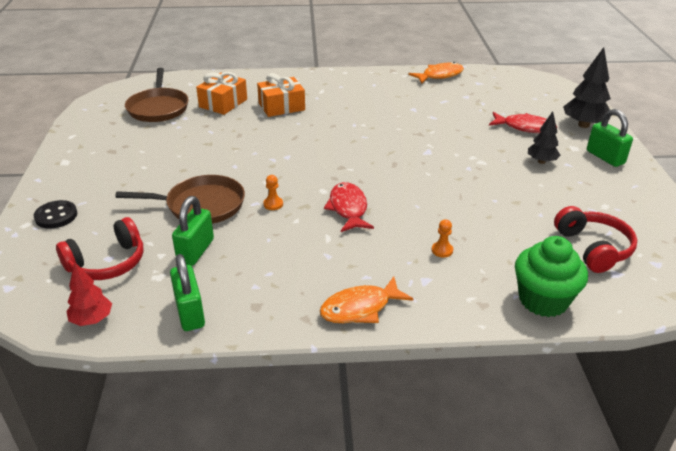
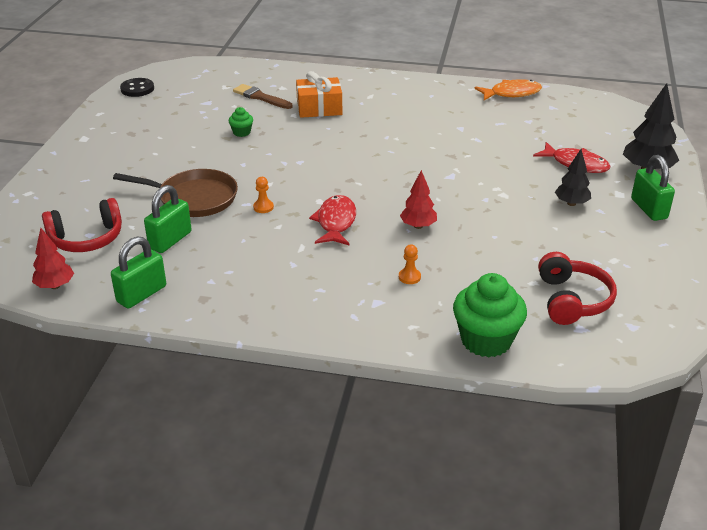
camera: 15 degrees right, 0 degrees up
(56, 216) = (57, 189): black button -> black button (137, 89)
(158, 108) = (193, 94): brown pan -> none
(190, 312) = (142, 294): green padlock -> green padlock turned 45 degrees clockwise
(220, 137) = (241, 132): none -> green cupcake
(223, 103) = (260, 97): orange gift -> brown brush
(360, 308) = (299, 317): orange fish -> none
(424, 201) = (418, 226): none -> red tree

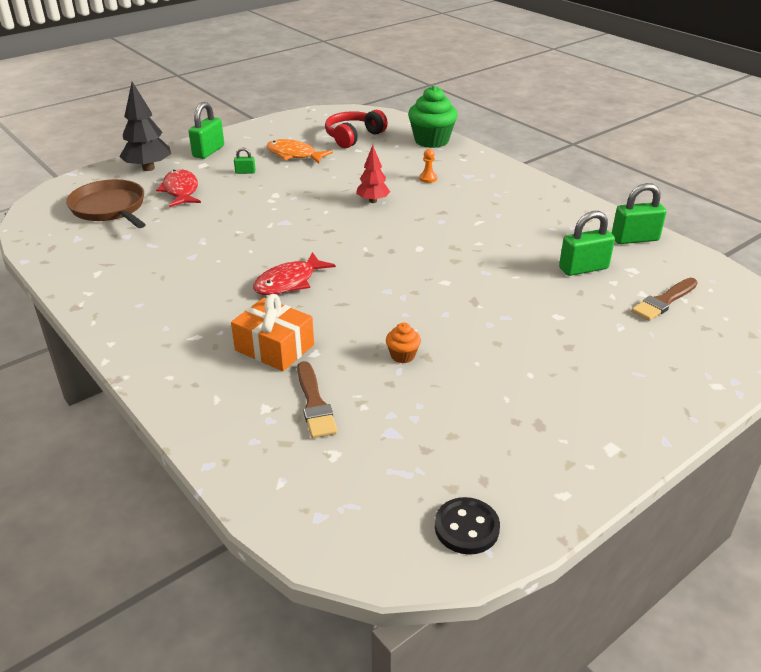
camera: 140 degrees left, 0 degrees up
(55, 286) = (709, 272): red tree -> none
(87, 238) = (664, 301): red headphones -> brown brush
(194, 198) = (530, 298): brown pan -> brown pan (110, 208)
(241, 132) = (402, 355): green cupcake -> orange cupcake
(263, 207) = (474, 262): orange pawn -> none
(335, 222) = (429, 227): red fish -> red fish (289, 282)
(511, 93) = (70, 268): orange fish -> orange fish (294, 155)
(571, 203) = (245, 172): black tree -> green padlock

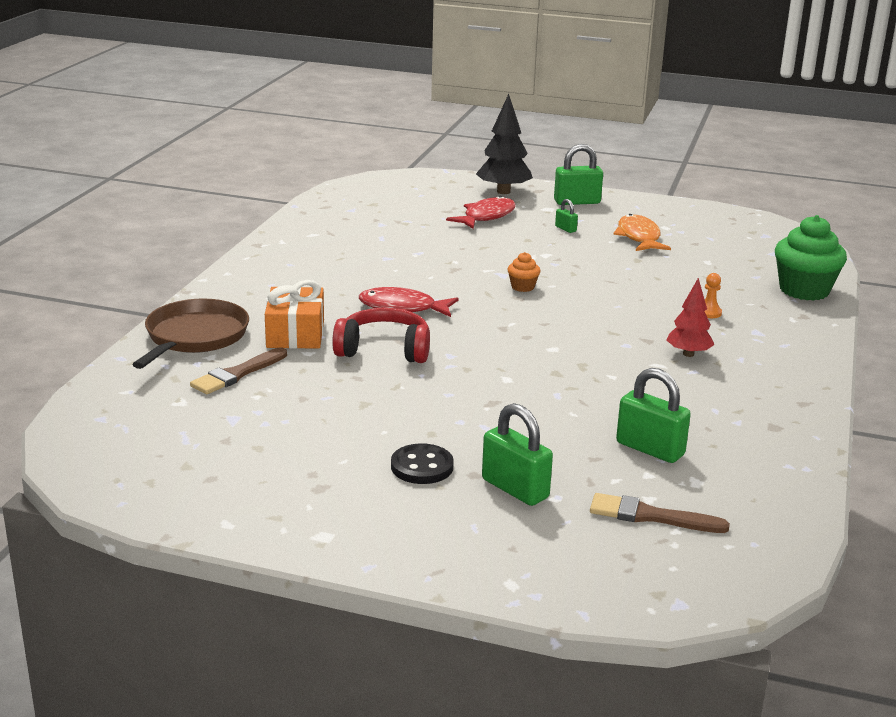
camera: 55 degrees right, 10 degrees down
(110, 208) = (414, 203): brown pan -> brown pan (195, 337)
(353, 137) = (733, 250): red headphones -> red headphones (384, 350)
(373, 201) = (610, 300): red tree -> red tree (688, 354)
(402, 355) = (351, 392): orange cupcake -> orange cupcake (522, 287)
(466, 527) = (141, 485): black button -> black button (422, 467)
(634, 239) = (776, 468): green padlock -> green padlock (515, 489)

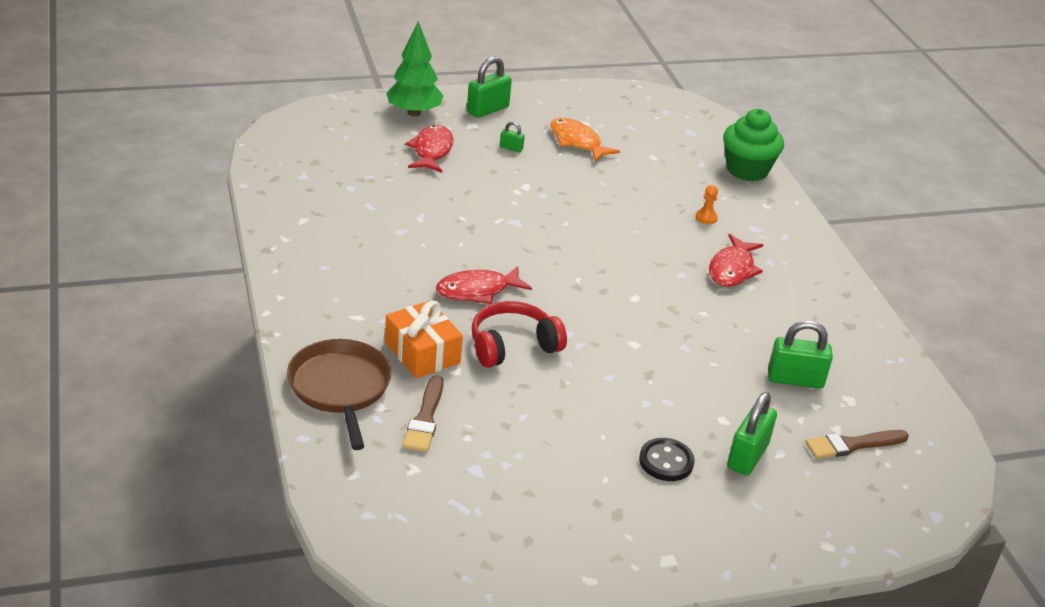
camera: 35 degrees left, 10 degrees up
(503, 192) = (414, 112): black tree -> green tree
(515, 489) = (747, 456): green padlock -> green padlock turned 75 degrees counterclockwise
(522, 287) = (546, 232): orange cupcake -> none
(688, 354) = (732, 269): red tree -> red fish

